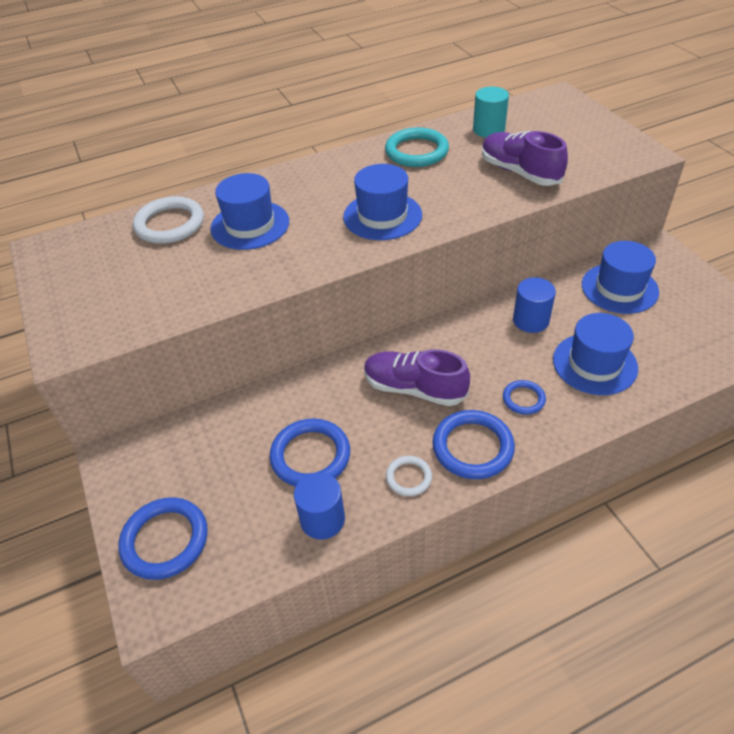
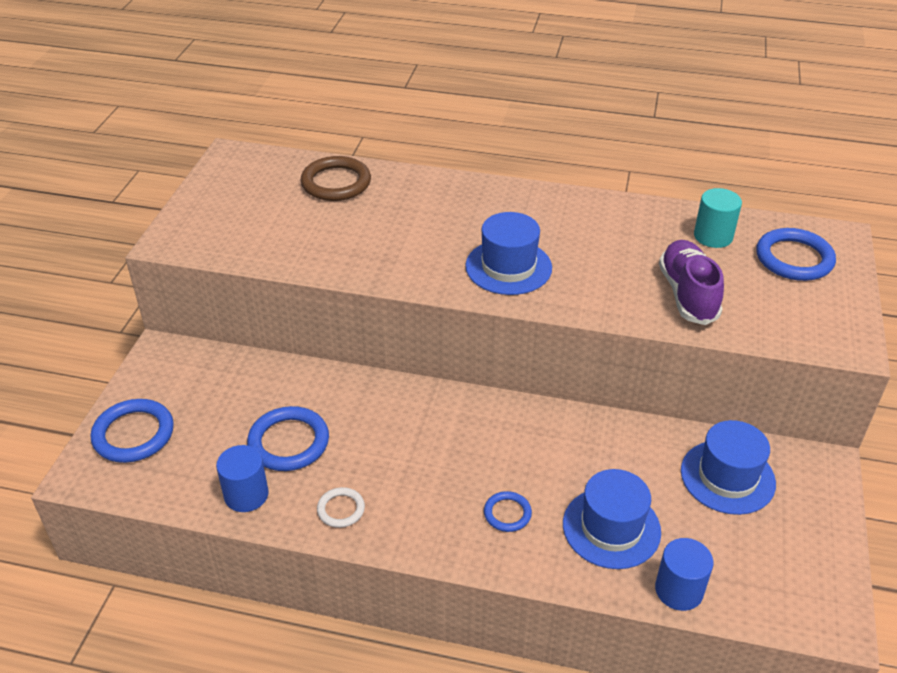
camera: 35 degrees right, 5 degrees down
(170, 224) = (336, 183): white ring -> brown ring
(250, 225) = (393, 216): blue hat -> none
(414, 388) = (426, 443): purple shoe -> none
(416, 151) = (614, 223): turquoise ring -> none
(472, 447) = (417, 522): blue ring -> blue ring (794, 258)
(530, 320) = (598, 451): blue cylinder -> blue cylinder (679, 590)

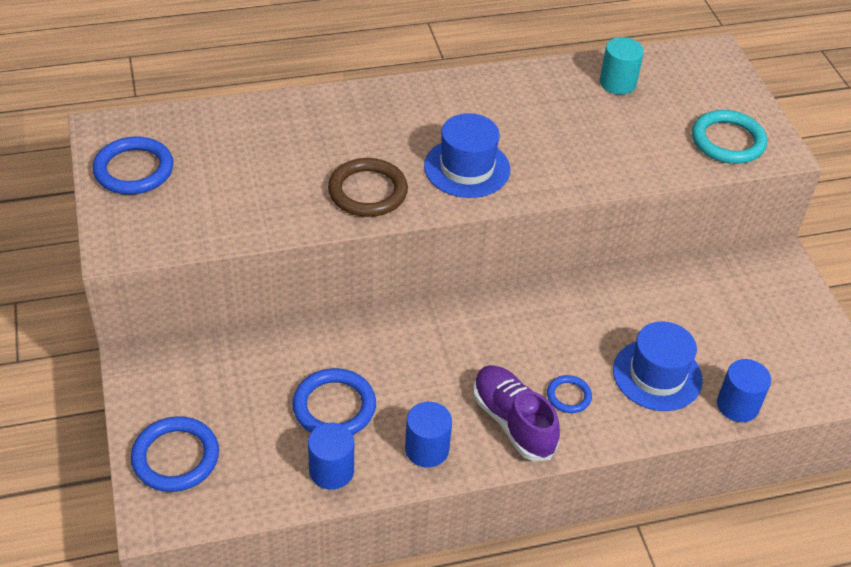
camera: 30 degrees left, 5 degrees up
(336, 183) = (239, 129): brown ring -> brown ring (368, 191)
(341, 509) = (427, 449): white ring -> blue cylinder
(687, 294) = (632, 146): purple shoe -> purple shoe (513, 422)
(727, 477) = (717, 297): blue hat -> none
(794, 258) = (693, 85): blue ring -> blue ring (134, 170)
(796, 318) = (727, 141): none -> turquoise ring

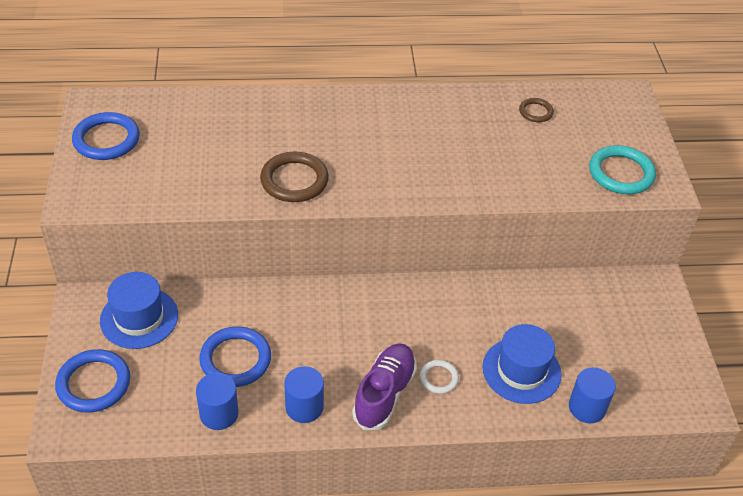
camera: 10 degrees right, 0 degrees up
(467, 168) = (384, 170): blue hat -> blue hat (139, 318)
(513, 422) = (384, 394): purple shoe -> purple shoe turned 45 degrees clockwise
(568, 396) = (438, 378): blue ring -> white ring
(617, 83) = (535, 112): turquoise cylinder -> brown ring

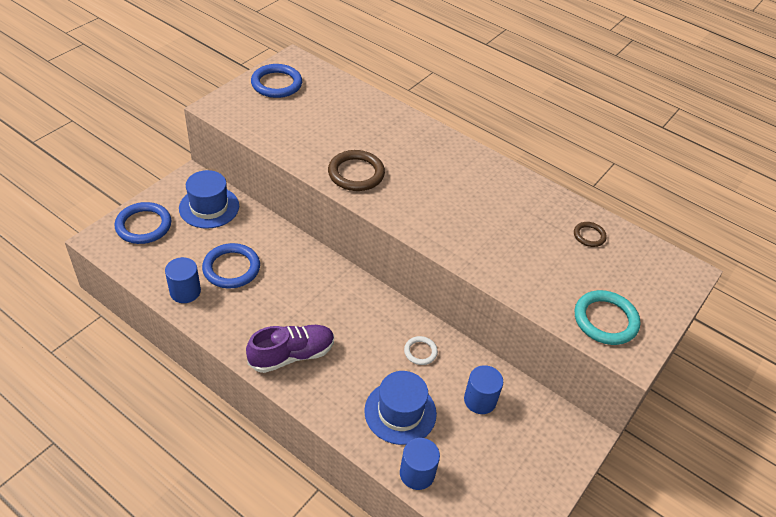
camera: 40 degrees right, 0 degrees up
(304, 407) = (235, 325): blue cylinder -> blue cylinder (480, 400)
(438, 378) = (338, 373): white ring -> white ring (420, 352)

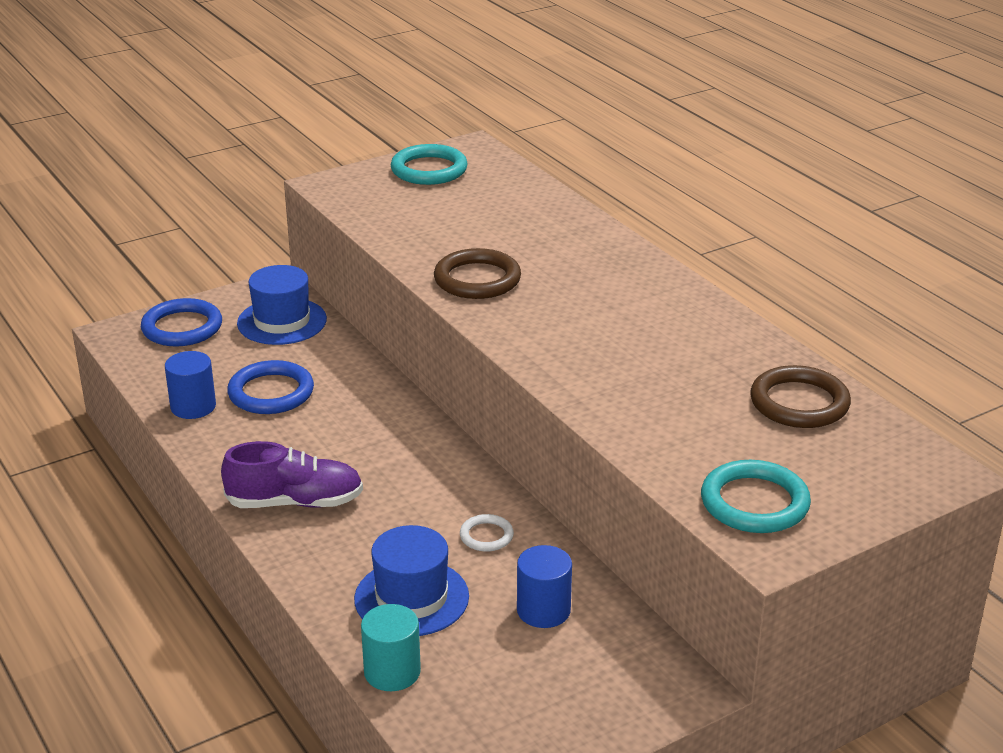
camera: 25 degrees right, 15 degrees down
(276, 84) = (429, 170): blue ring -> turquoise ring
(417, 473) = (392, 672): blue cylinder -> turquoise cylinder
(589, 236) = (799, 403): brown ring -> brown ring, size x1.81

